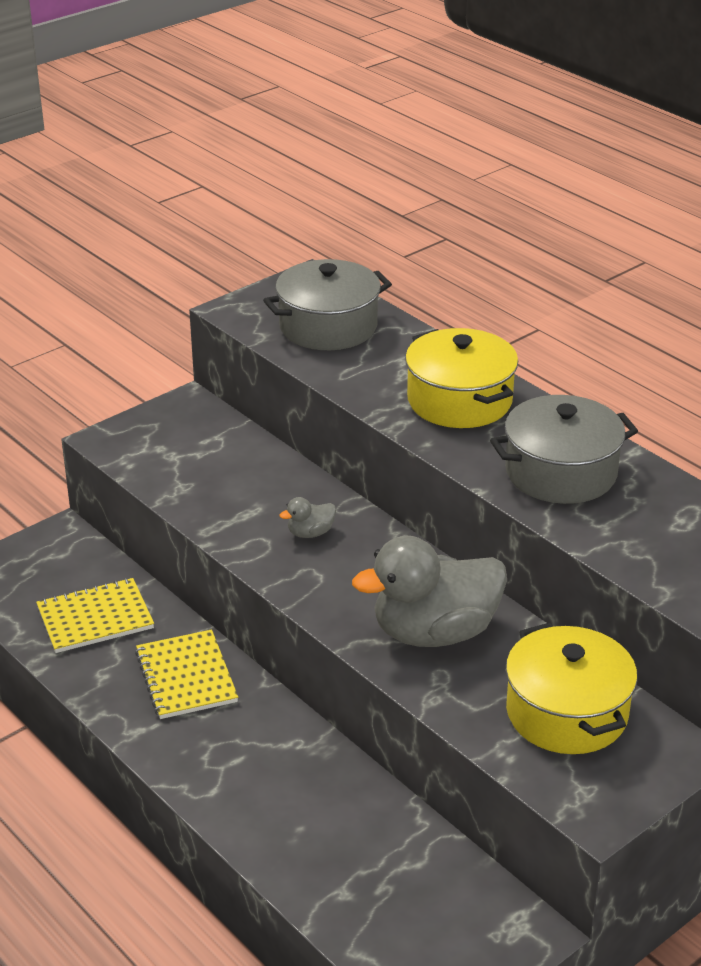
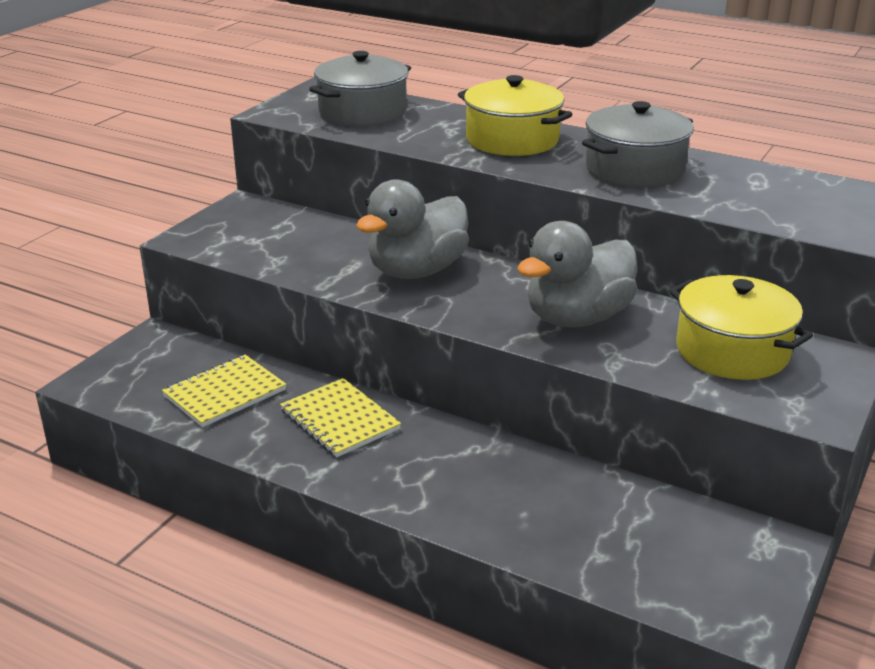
camera: 20 degrees left, 5 degrees down
(310, 533) = (416, 271): grey duck -> grey duck, size x2.45

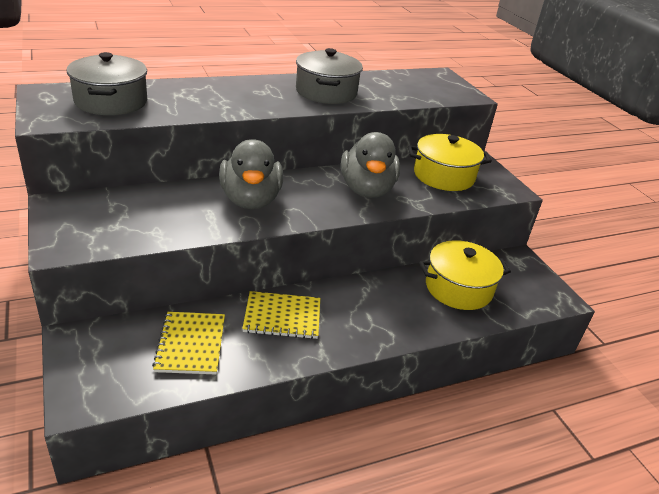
camera: 55 degrees left, 5 degrees up
(512, 140) = (237, 93): yellow pot -> yellow pot (458, 288)

